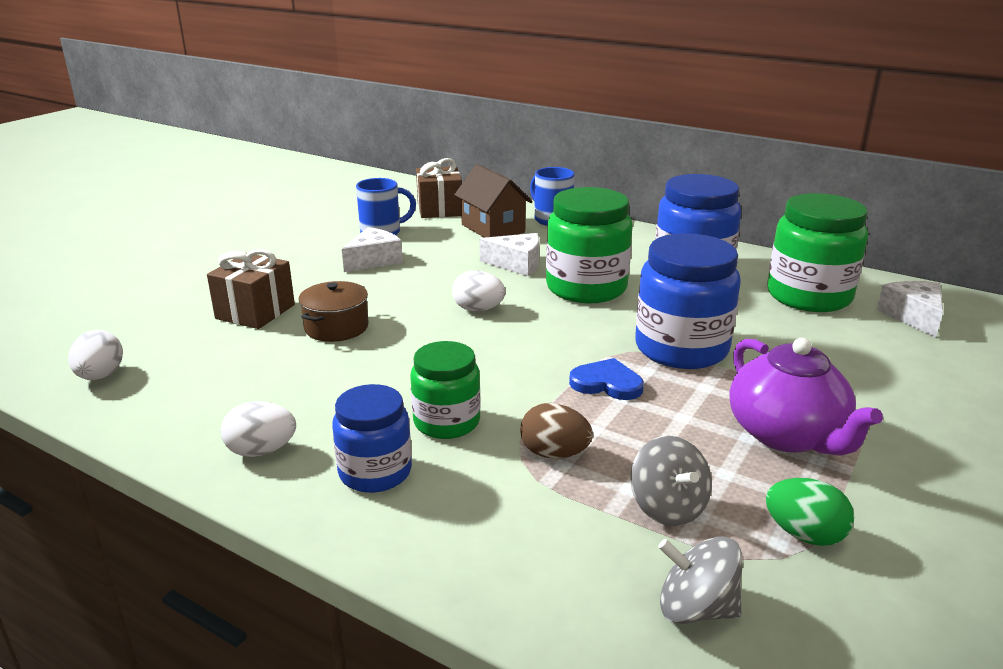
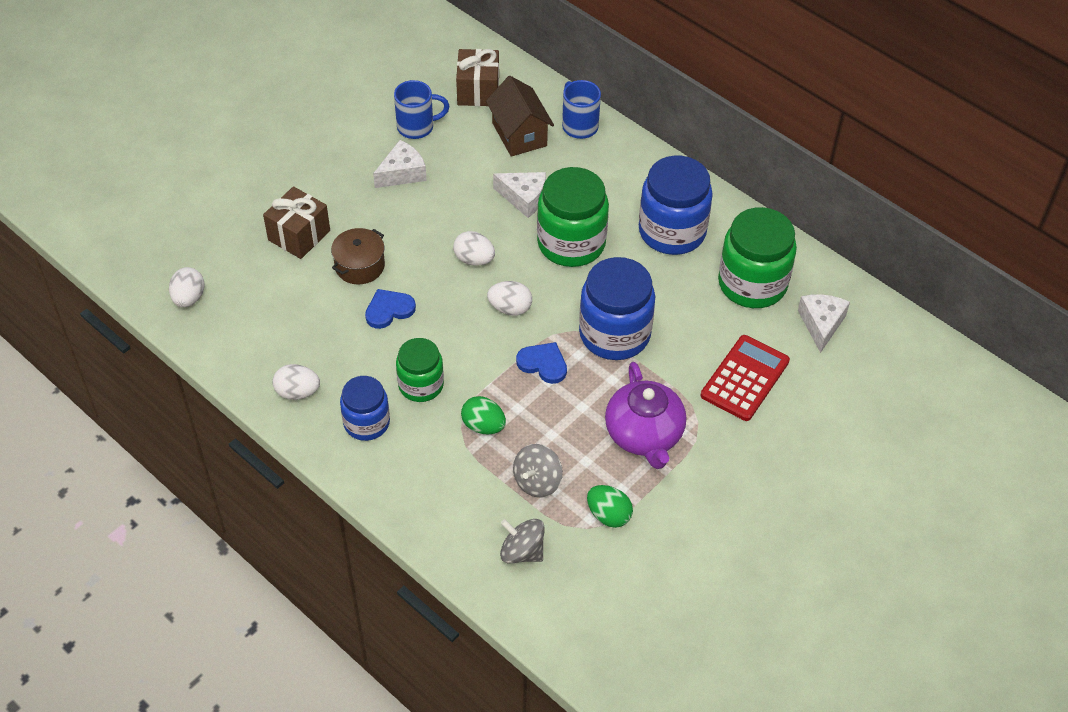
camera: 10 degrees right, 25 degrees up
(382, 358) = (389, 310): none -> blue heart
(539, 341) = (510, 308): none -> white egg
(554, 453) = (483, 426): brown egg -> green egg
(667, 507) = (537, 481): grey spinning top -> grey spinning top turned 45 degrees clockwise
(870, 368) = (745, 378): none -> red calculator

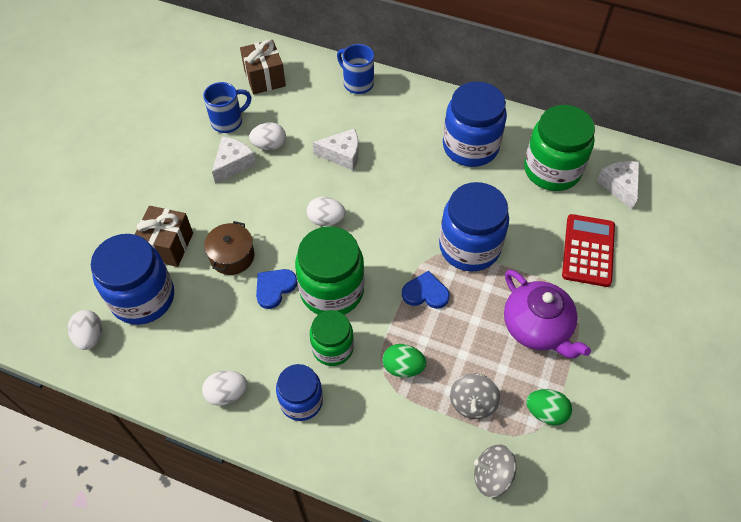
camera: 20 degrees left, 5 degrees up
(254, 278) = (143, 298): none -> blue jar
(510, 308) = (375, 253): white egg -> white egg (269, 145)
(519, 134) = (314, 104): brown house -> none
(571, 243) = (397, 181): green jar -> green jar (332, 290)

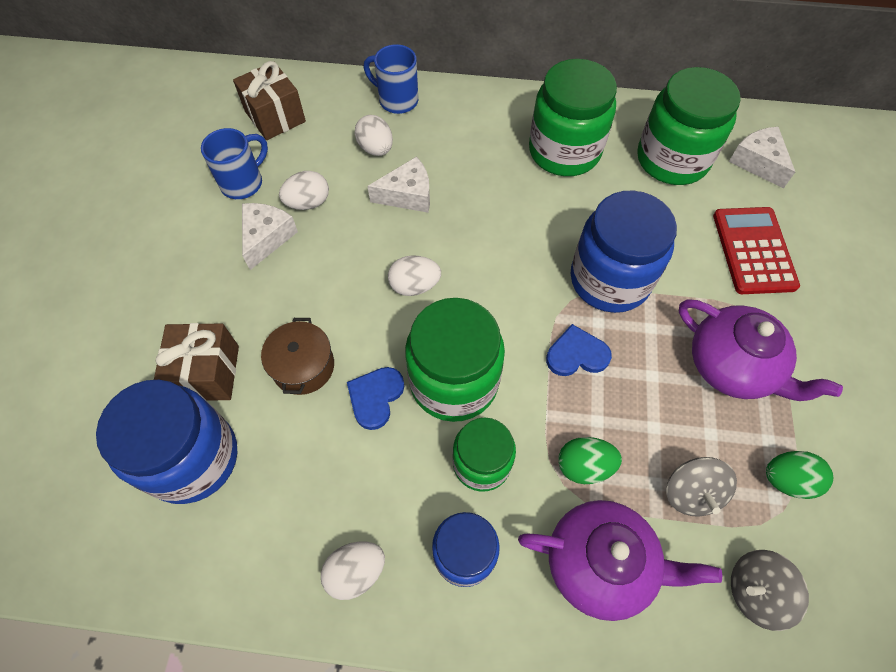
camera: 15 degrees left, 5 degrees up
(90, 337) = (129, 538): white egg -> white egg (376, 148)
(391, 431) = (601, 563): none -> purple teapot
(470, 147) = (564, 151): blue jar -> green jar

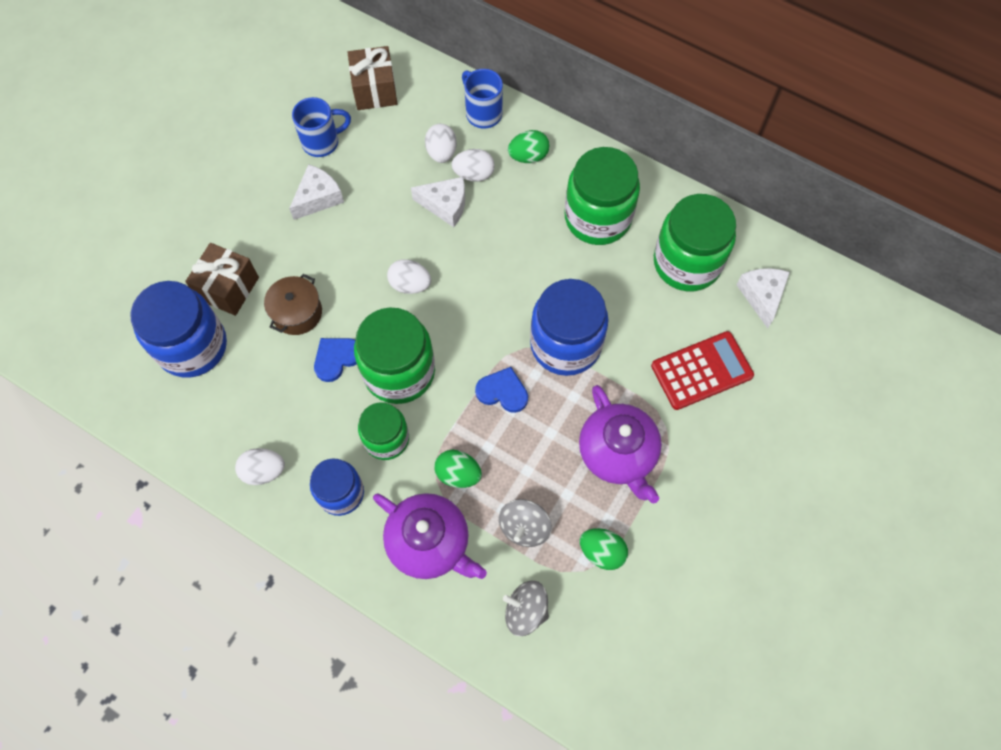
camera: 25 degrees right, 5 degrees up
(308, 203) = (364, 180): white egg -> white egg (474, 174)
(464, 122) = (528, 156): none -> green egg
(754, 250) = (701, 371): red calculator -> red calculator turned 45 degrees clockwise

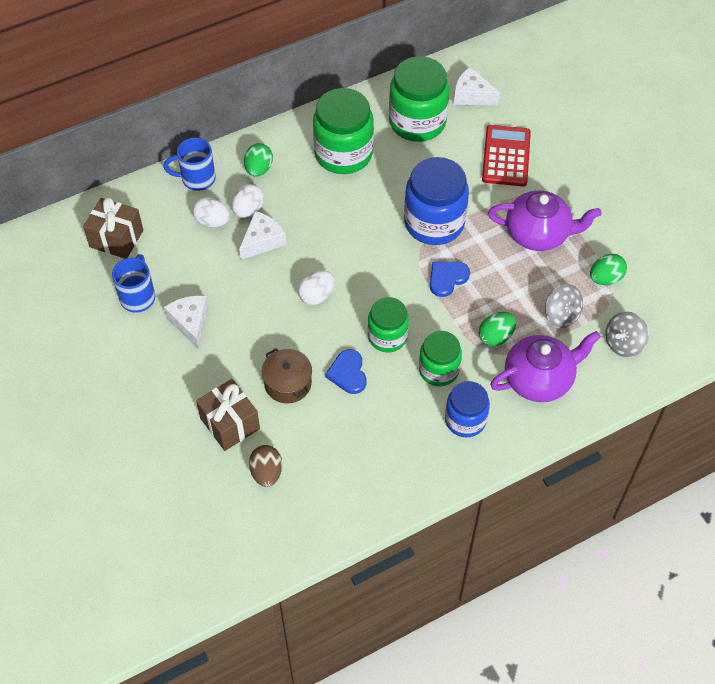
camera: 60 degrees left, 10 degrees down
(192, 346) = (266, 473): blue jar -> brown egg
(264, 471) = (414, 466): white egg -> none
(399, 372) = (387, 336): green jar -> green jar, size x0.62

